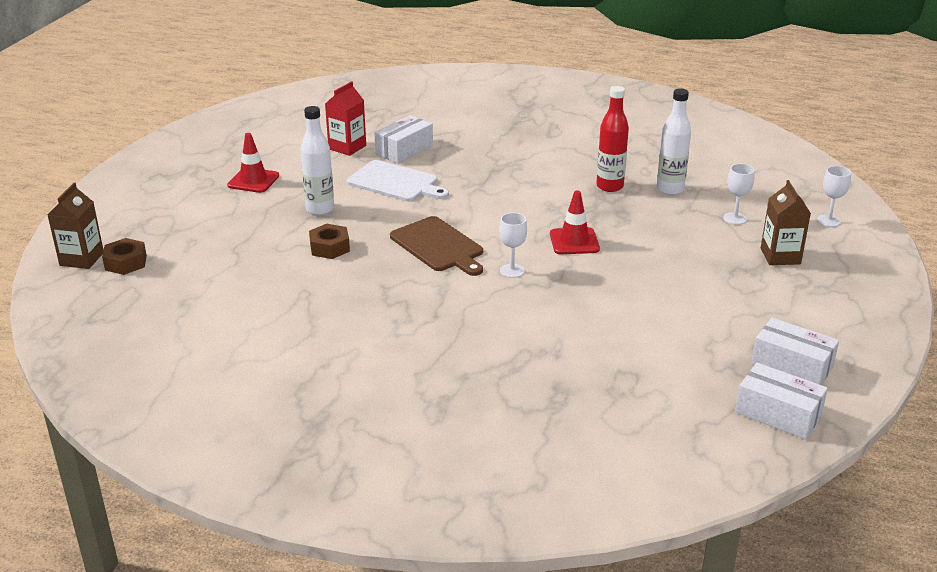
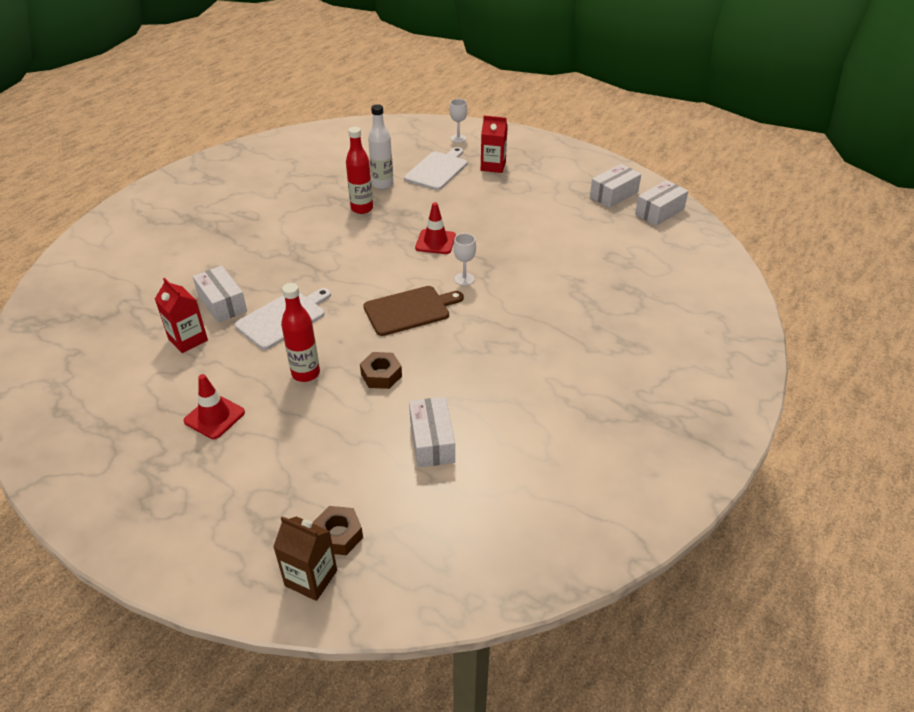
camera: 75 degrees left, 10 degrees up
(243, 290) = (432, 441): none -> white box
(320, 209) = (305, 373): white bottle -> red bottle
(735, 218) = (437, 170): white goblet -> white cutting board
(780, 256) = (493, 166): brown carton -> red carton

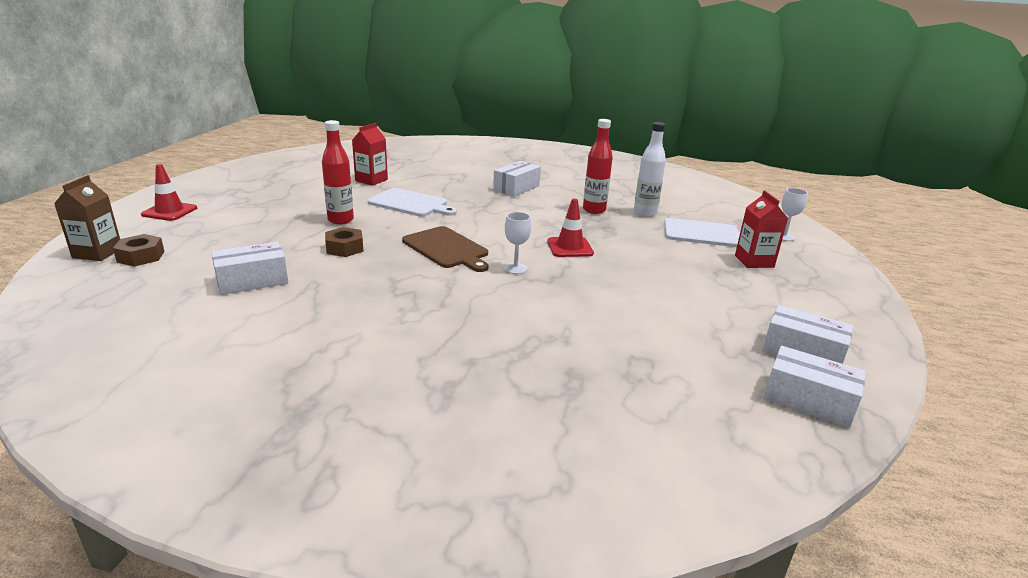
camera: 70 degrees right, 15 degrees down
(214, 417) = (284, 199): red traffic cone -> red traffic cone (169, 211)
(222, 303) = (419, 183): white box -> white box (516, 188)

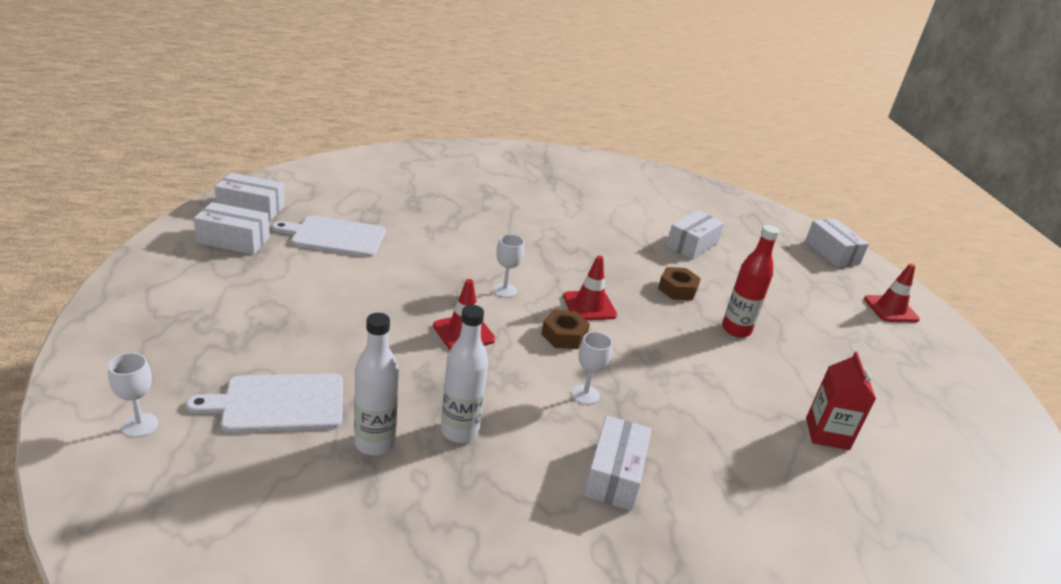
camera: 155 degrees right, 5 degrees up
(97, 253) = (832, 252): brown carton -> white box
(141, 256) = (800, 254): brown nut -> brown nut (564, 336)
(410, 203) = (709, 382): white cutting board -> white cutting board (335, 236)
(447, 249) = (589, 306): brown cutting board -> red traffic cone
(503, 211) = (585, 394): none -> white goblet
(594, 210) = (459, 431): red bottle -> white bottle
(754, 261) = (224, 351): red carton -> none

